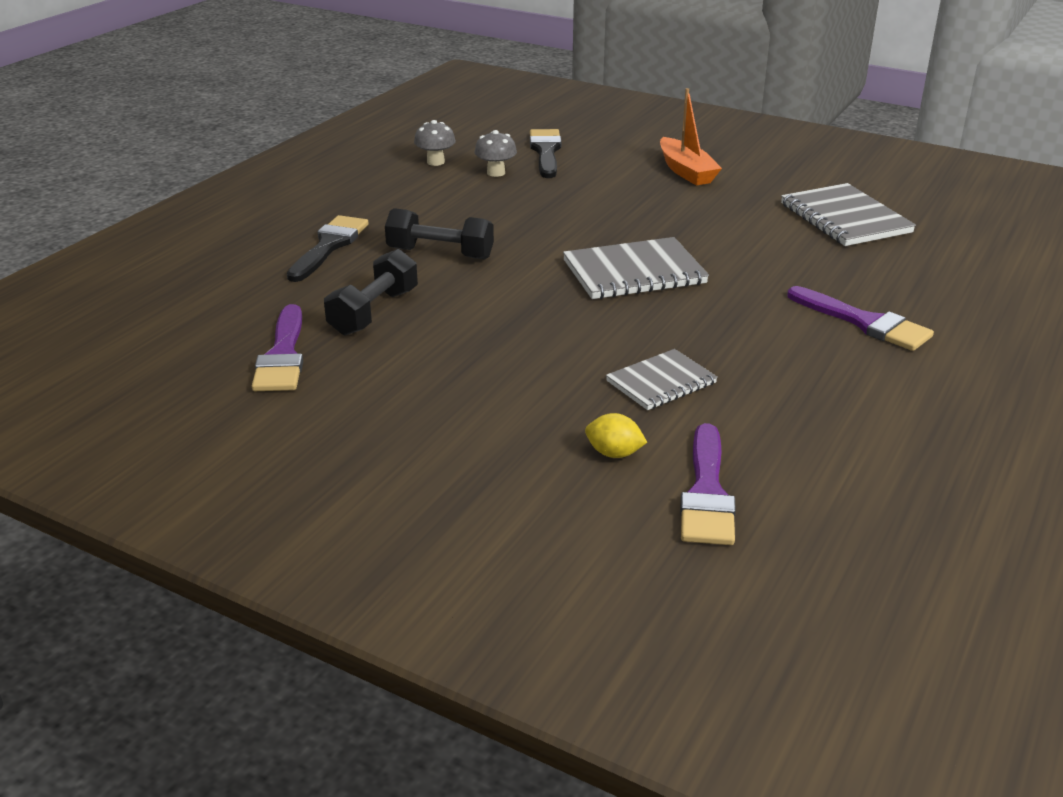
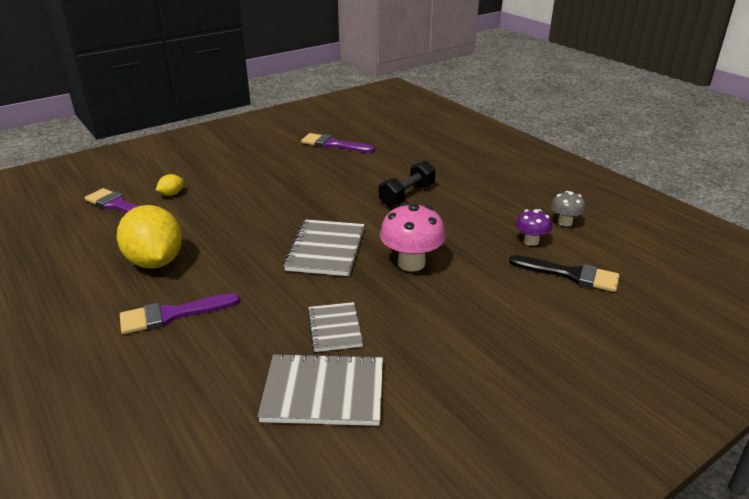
camera: 115 degrees right, 0 degrees up
(329, 246) = (442, 168): black brush -> none
(374, 312) = (354, 167): black dumbbell -> none
(496, 173) = (531, 241): grey mushroom -> purple mushroom
(607, 221) = (411, 263): none -> pink mushroom
(661, 382) = (205, 221): grey notebook -> grey notebook (335, 328)
(686, 171) = (489, 337): orange boat -> none
(797, 378) = (155, 262): none -> yellow lemon

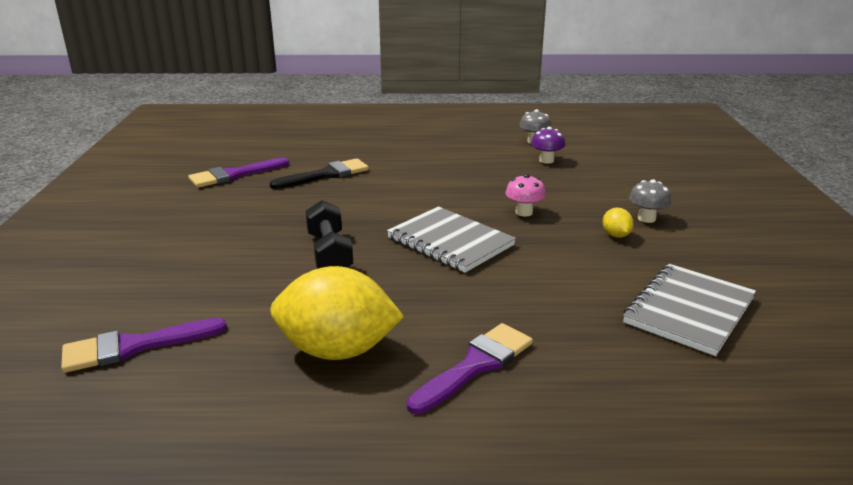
camera: 55 degrees left, 5 degrees down
(171, 194) = (174, 298): yellow lemon -> yellow lemon (616, 235)
(172, 315) = (475, 365): purple brush -> purple brush turned 150 degrees counterclockwise
(335, 328) = (594, 277): grey notebook -> none
(407, 195) = (402, 177): black dumbbell -> black dumbbell (329, 253)
(411, 263) = (524, 212): pink mushroom -> pink mushroom, size x0.57
(477, 327) = (646, 218): none -> grey mushroom
(570, 275) = (608, 165): black brush -> black brush (326, 175)

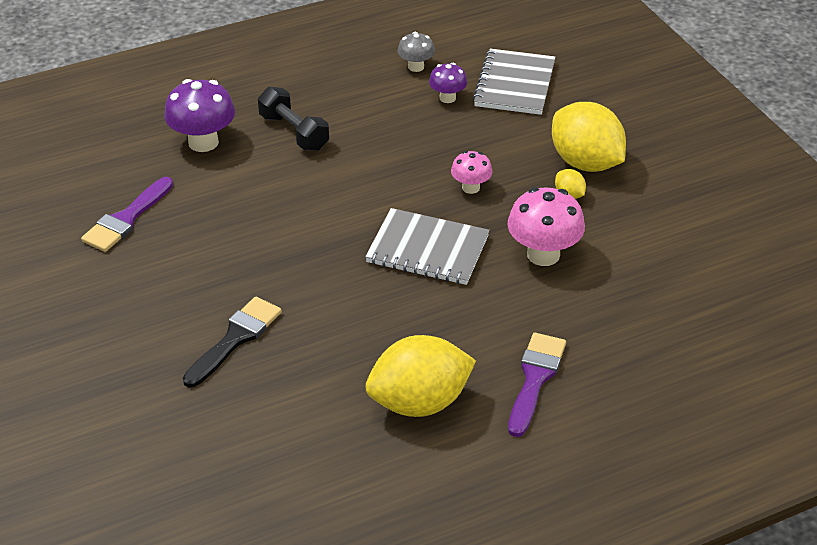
camera: 25 degrees left, 15 degrees up
(134, 347) = (248, 458): purple brush -> none
(326, 175) = (230, 189): black brush -> black brush (235, 339)
(329, 253) = (327, 300): black dumbbell -> black dumbbell (294, 132)
(334, 149) = (203, 142): none -> purple mushroom
(559, 270) = (543, 254): none -> pink mushroom
(646, 218) = (585, 163): grey mushroom -> yellow lemon
(689, 311) = (665, 269): grey notebook -> grey notebook (515, 84)

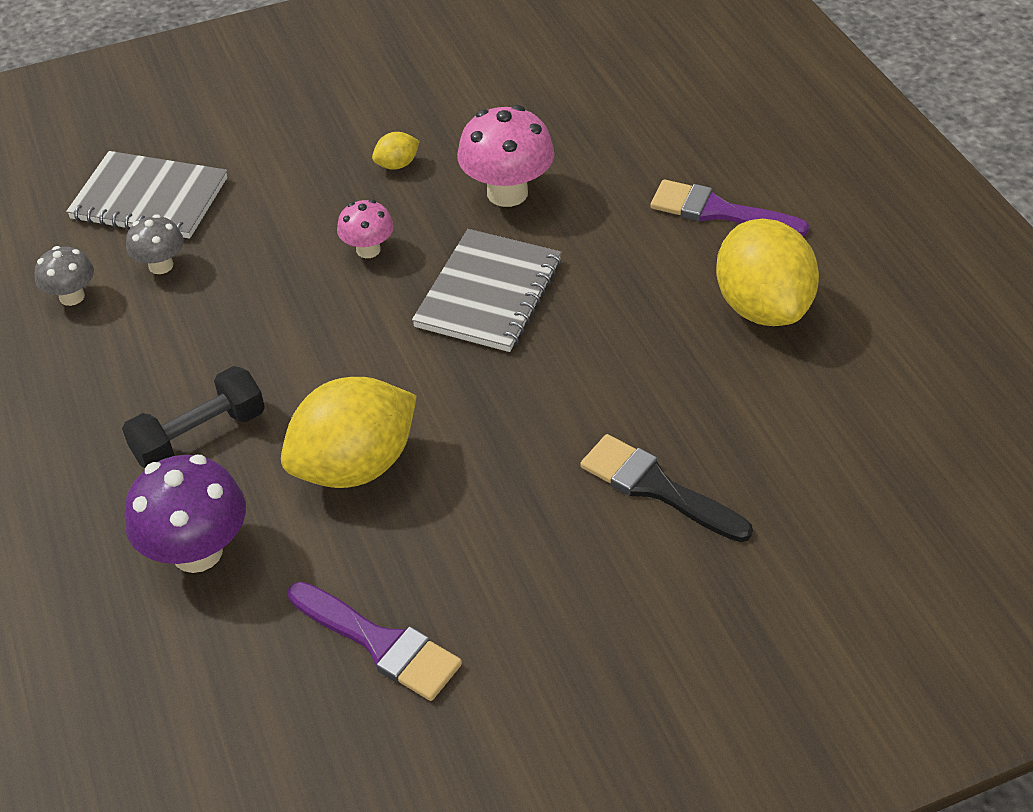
camera: 85 degrees left, 5 degrees up
(447, 98) = (161, 265): purple mushroom -> grey mushroom
(585, 163) = (336, 147): yellow lemon -> yellow lemon (355, 466)

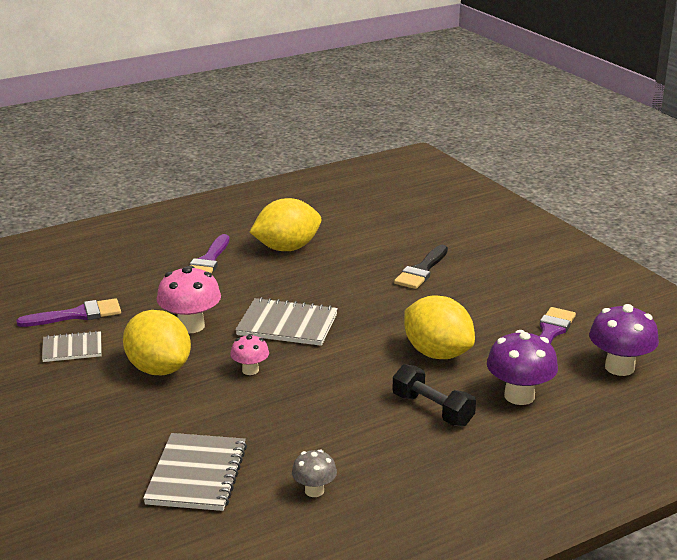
camera: 100 degrees left, 20 degrees down
(161, 265) = (275, 454): grey mushroom -> none
(233, 726) = (619, 367): none -> purple mushroom
(397, 165) = (159, 369): yellow lemon -> yellow lemon, size x2.39
(470, 89) = (72, 349): none -> grey notebook
(561, 88) = (77, 315): none -> purple brush

